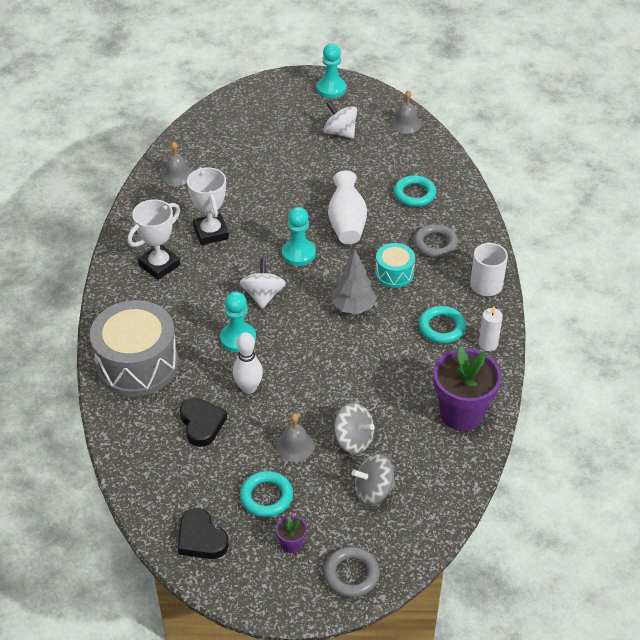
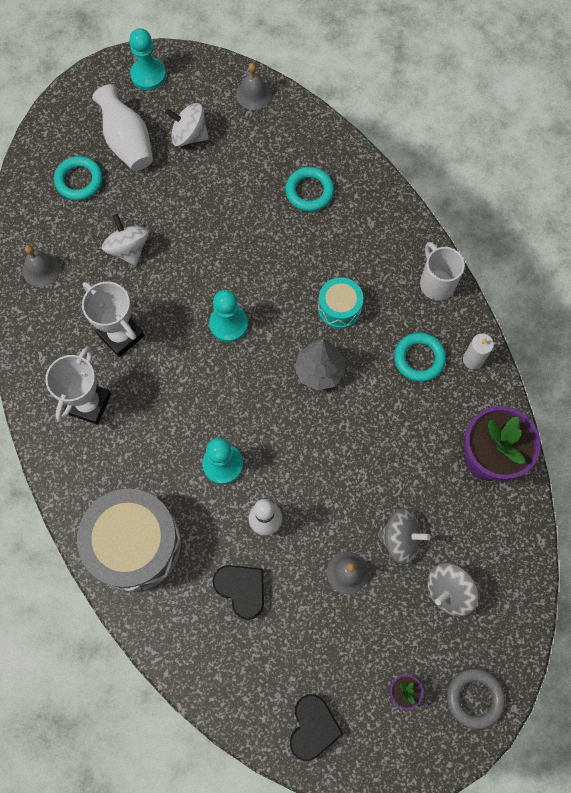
camera: 25 degrees left, 25 degrees up
(201, 538) = (313, 727): black heart -> black heart turned 105 degrees counterclockwise
(263, 295) = (220, 396): white spinning top -> white spinning top (128, 249)
(266, 497) = (350, 647): turquoise ring -> turquoise ring (79, 180)
(347, 223) = (258, 261): white vase -> white vase (127, 142)
(435, 244) = (362, 251): grey ring -> none

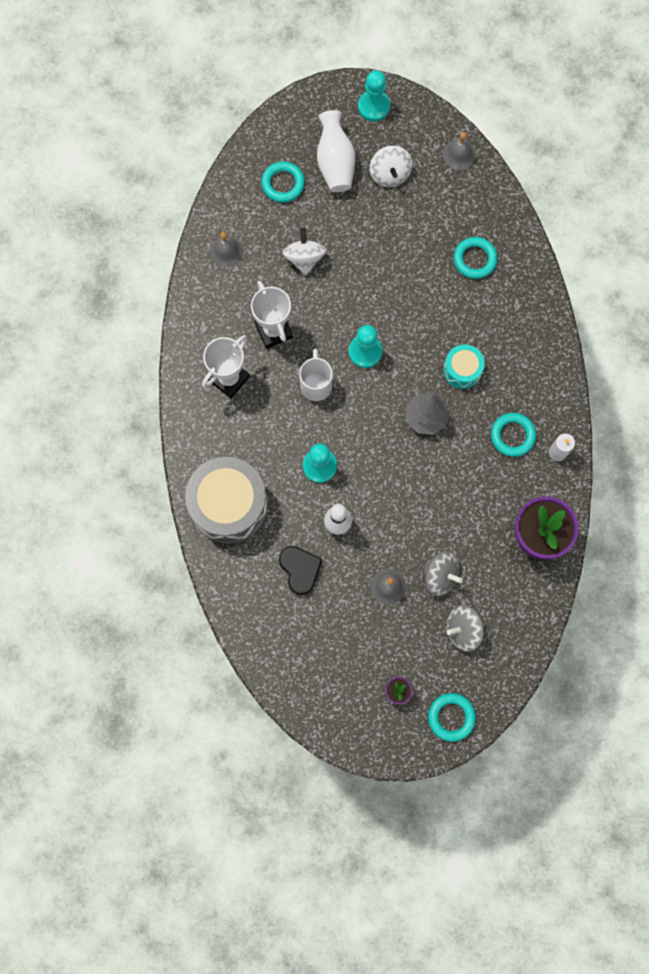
camera: 20 degrees right, 5 degrees up
(189, 135) = (390, 174): white spinning top -> white spinning top turned 135 degrees counterclockwise
(313, 727) = (318, 692): black heart -> none
(436, 283) = (552, 377): white mug -> white mug (316, 384)
(474, 698) = (451, 717): grey ring -> turquoise ring

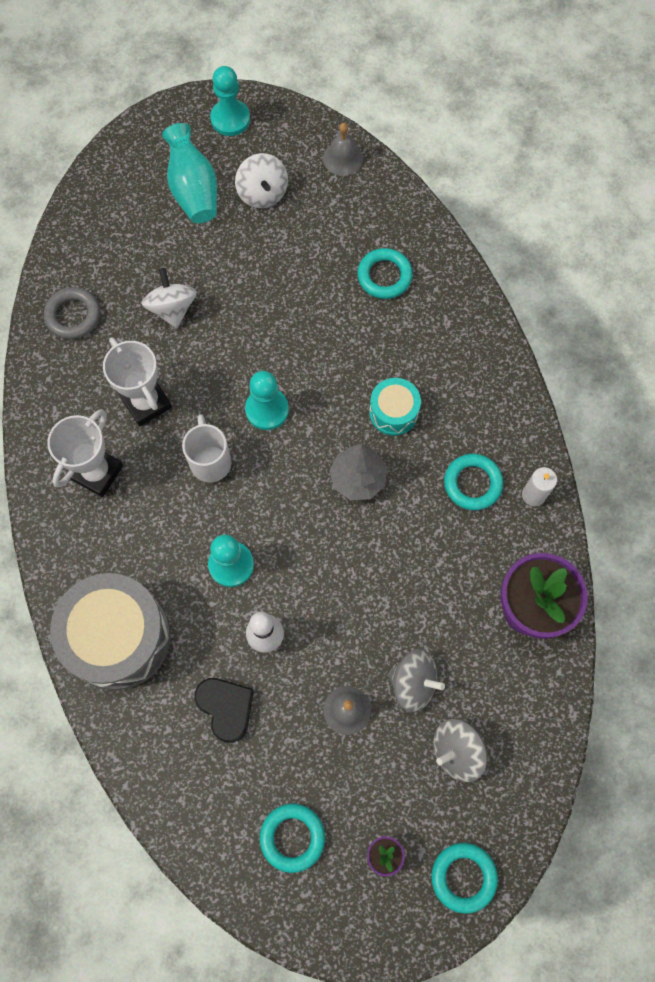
camera: 10 degrees left, 5 degrees down
(226, 251) = (73, 315): grey bell -> grey ring
(283, 184) = (132, 224): turquoise ring -> turquoise ring (292, 837)
(335, 163) = (193, 190): white vase -> turquoise vase

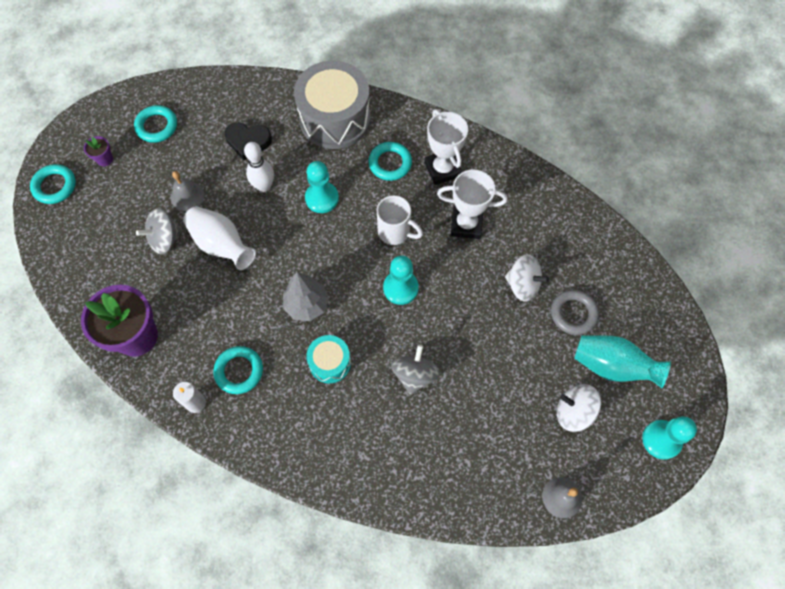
camera: 130 degrees right, 5 degrees down
(73, 315) = (565, 224): grey ring -> grey ring (573, 313)
(369, 618) = (222, 245): none -> white vase
(384, 276) = (434, 442): turquoise ring -> turquoise ring (390, 163)
(456, 751) = (110, 232): grey spinning top -> grey spinning top (414, 375)

